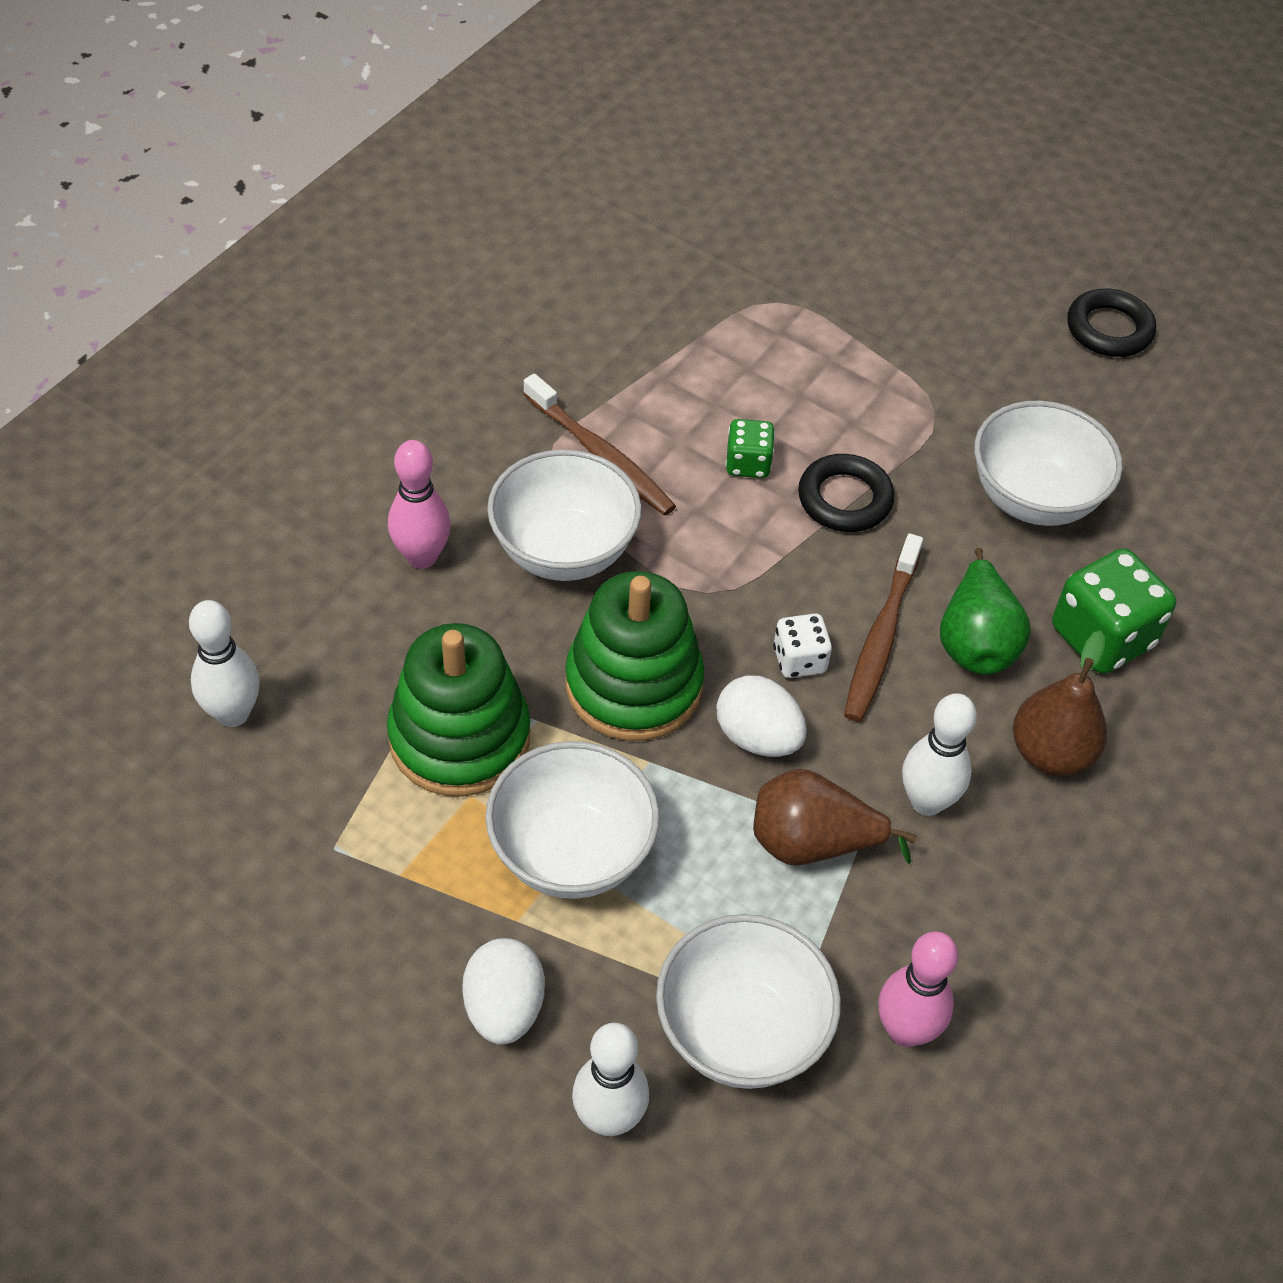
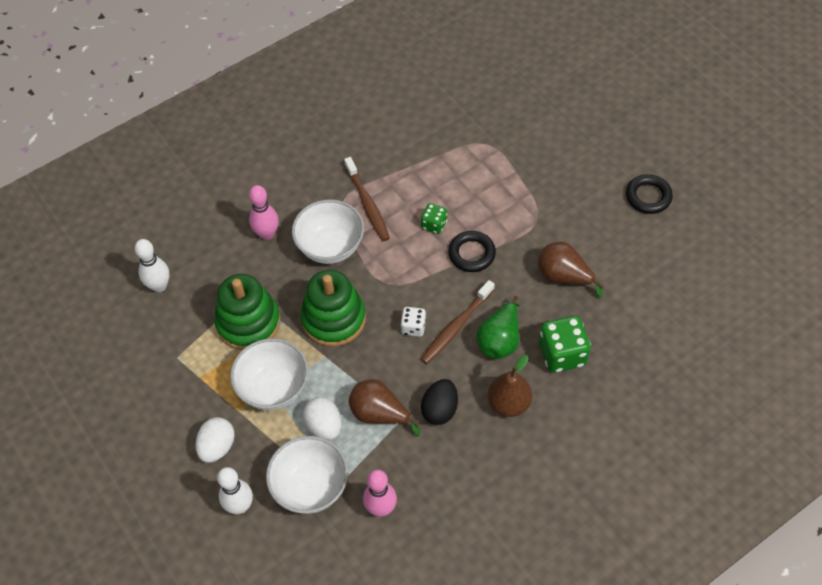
camera: 25 degrees right, 5 degrees up
(757, 737) = (377, 358): white egg -> white egg (324, 426)
(926, 801) = (440, 409): white bowling pin -> black egg
(1033, 498) = (564, 276): white bowl -> brown pear

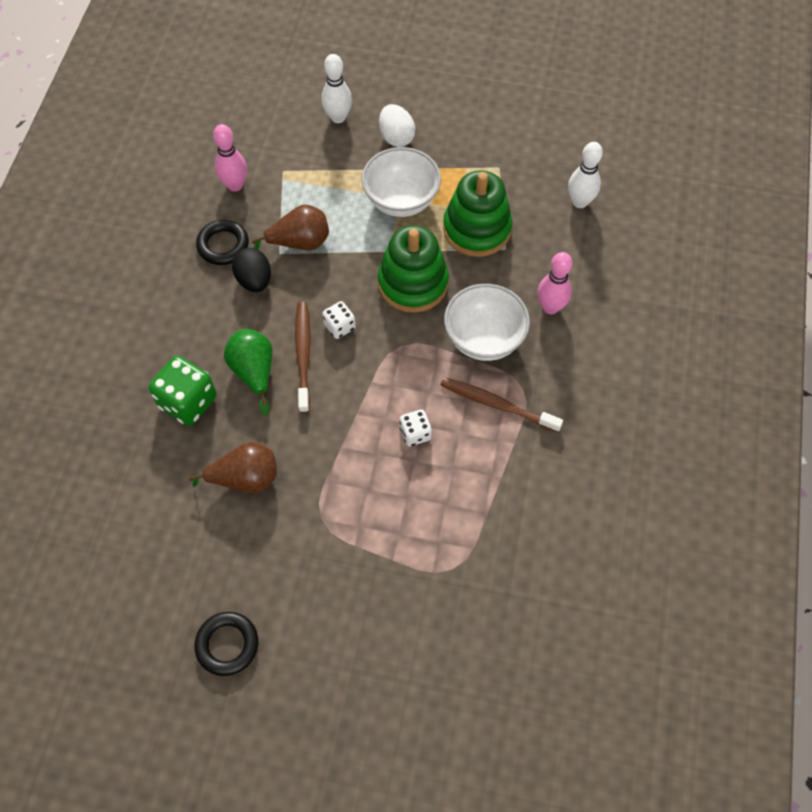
camera: 135 degrees right, 5 degrees up
(310, 487) = (301, 162): white bowl -> none
(324, 426) = (333, 204): white egg -> none
(434, 225) = (415, 433): green dice -> white dice
(471, 254) = (352, 432): black ring -> black ring (223, 245)
(509, 403) = (201, 326): brown pear -> none

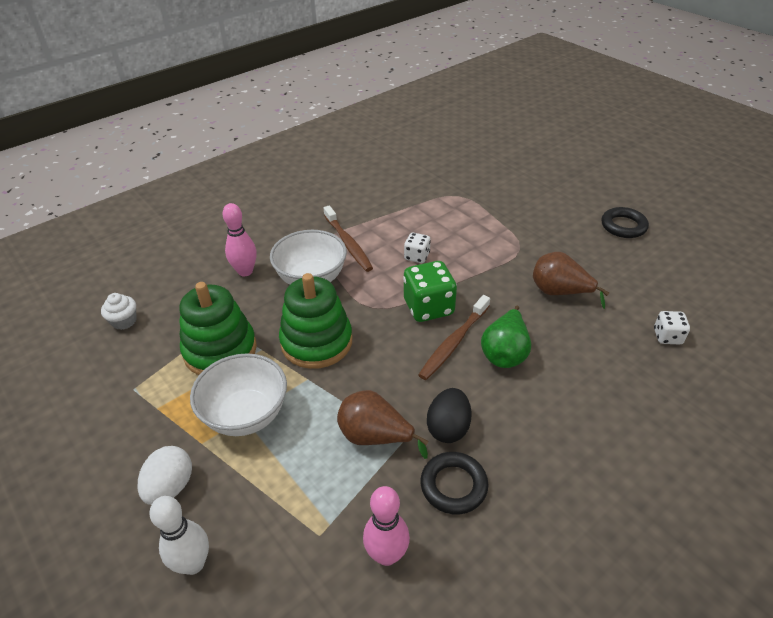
camera: 140 degrees left, 20 degrees down
(188, 402) = (578, 363): green dice -> green dice (428, 307)
(339, 326) = (406, 345): white dice -> white dice (667, 337)
(580, 202) = (124, 321): white bowling pin -> white cupcake

